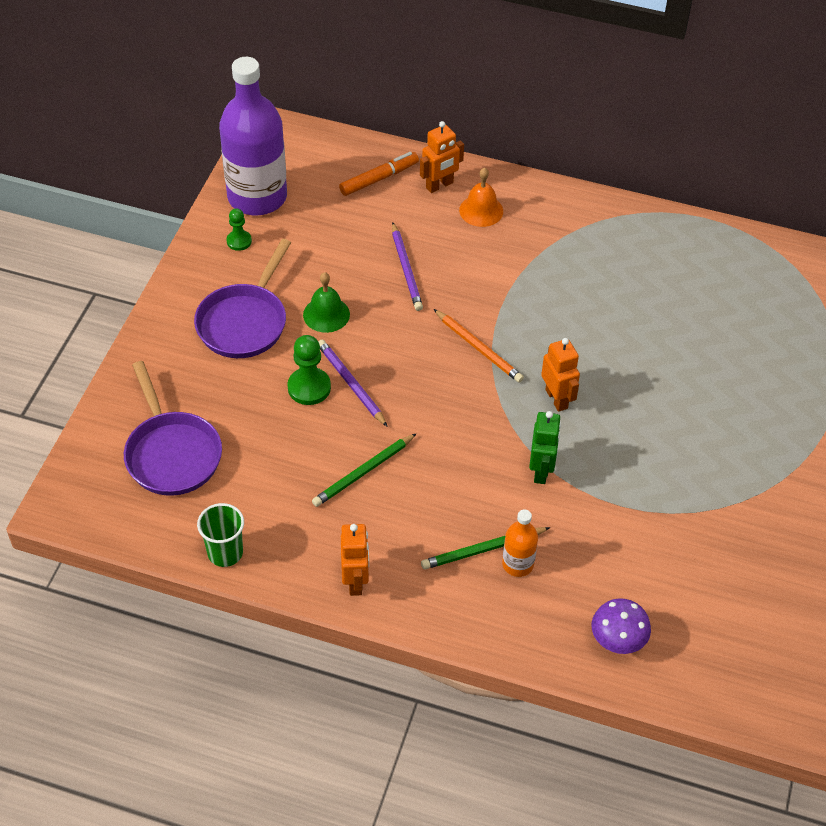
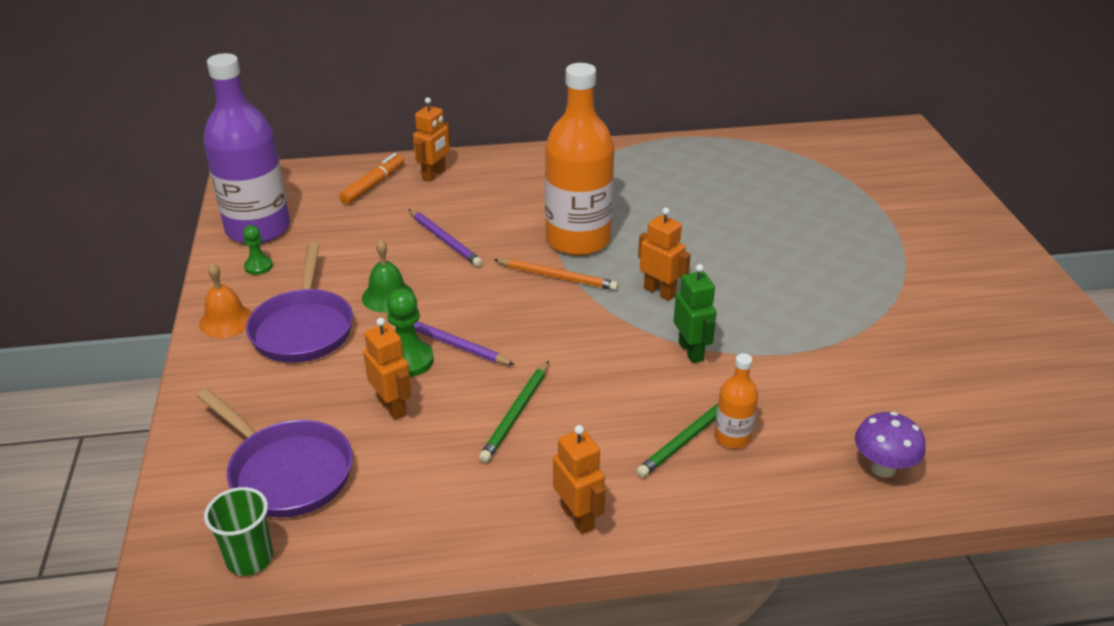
camera: 25 degrees left, 15 degrees down
(225, 552) = (409, 547): green cup -> green cup (249, 558)
(274, 427) = (392, 407): none -> orange robot
(481, 210) = (485, 181): orange bell -> orange bell (226, 321)
(522, 313) = (578, 240): none -> orange bottle

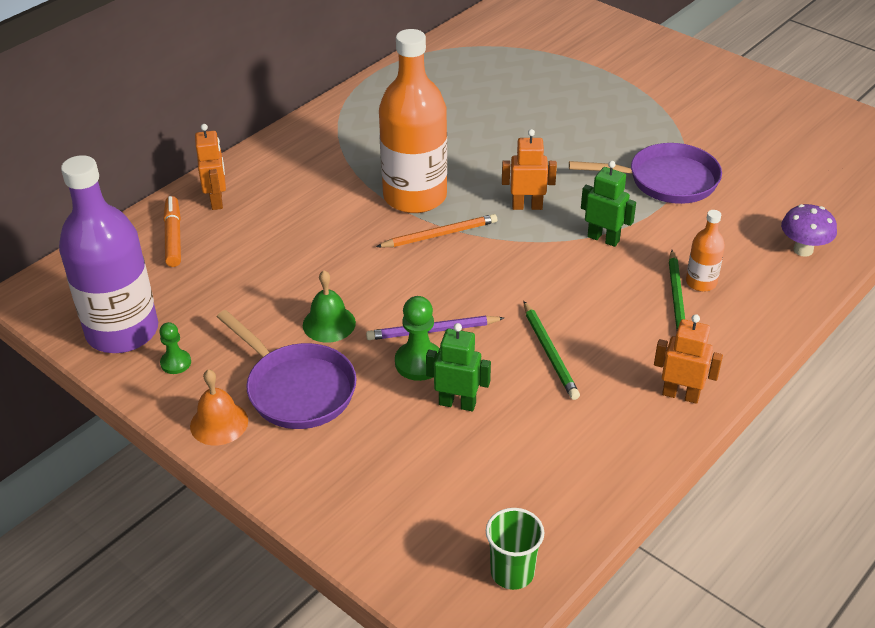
camera: 40 degrees left, 5 degrees up
(286, 472) = (448, 499): purple pan -> purple pan (666, 181)
(392, 407) = (457, 403): orange robot -> green robot
(445, 240) = (309, 252): purple pencil -> none

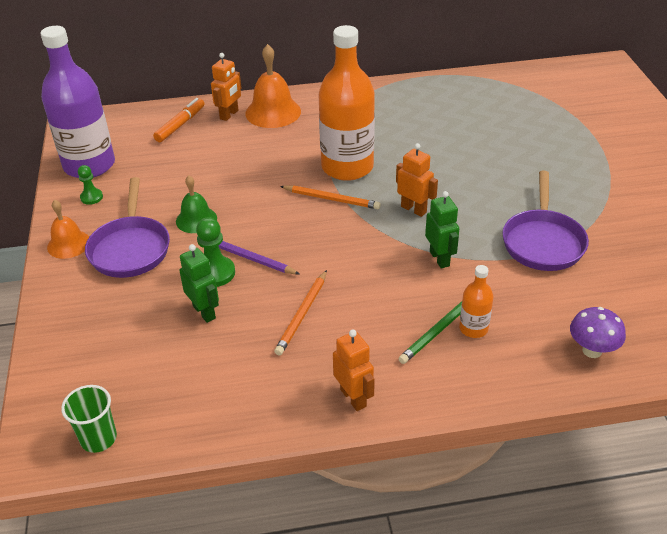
camera: 40 degrees right, 0 degrees up
(263, 176) = (273, 112): none -> orange bell
(550, 352) = (302, 314): green pencil -> orange pencil
(666, 181) = (543, 242): purple pan -> purple pan turned 60 degrees clockwise

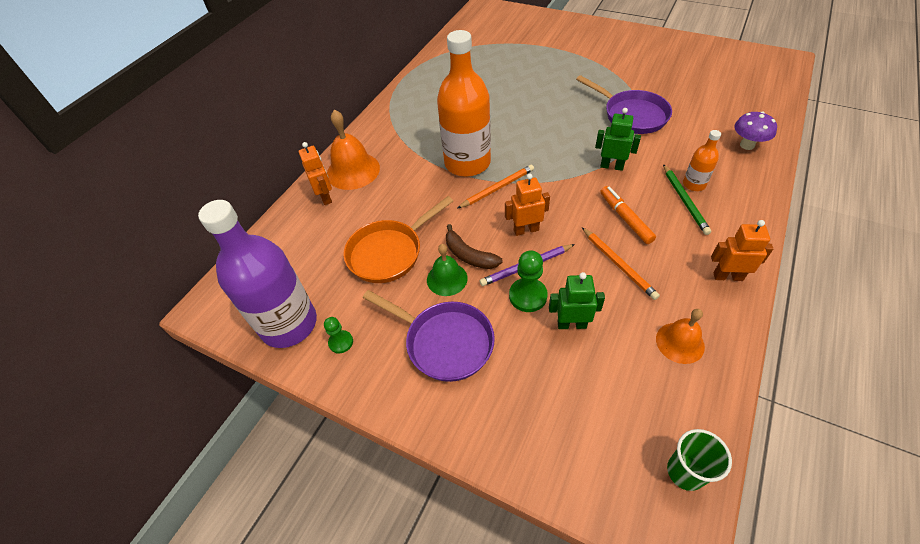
camera: 50 degrees left, 10 degrees up
(68, 244) = (394, 389): orange bell -> orange bell (680, 342)
(180, 125) = (302, 233): orange marker -> orange marker (625, 218)
(198, 176) = (389, 253): none -> orange pan
(233, 219) = (469, 255): none -> brown banana
(414, 209) = (548, 153): orange robot -> orange robot (526, 230)

